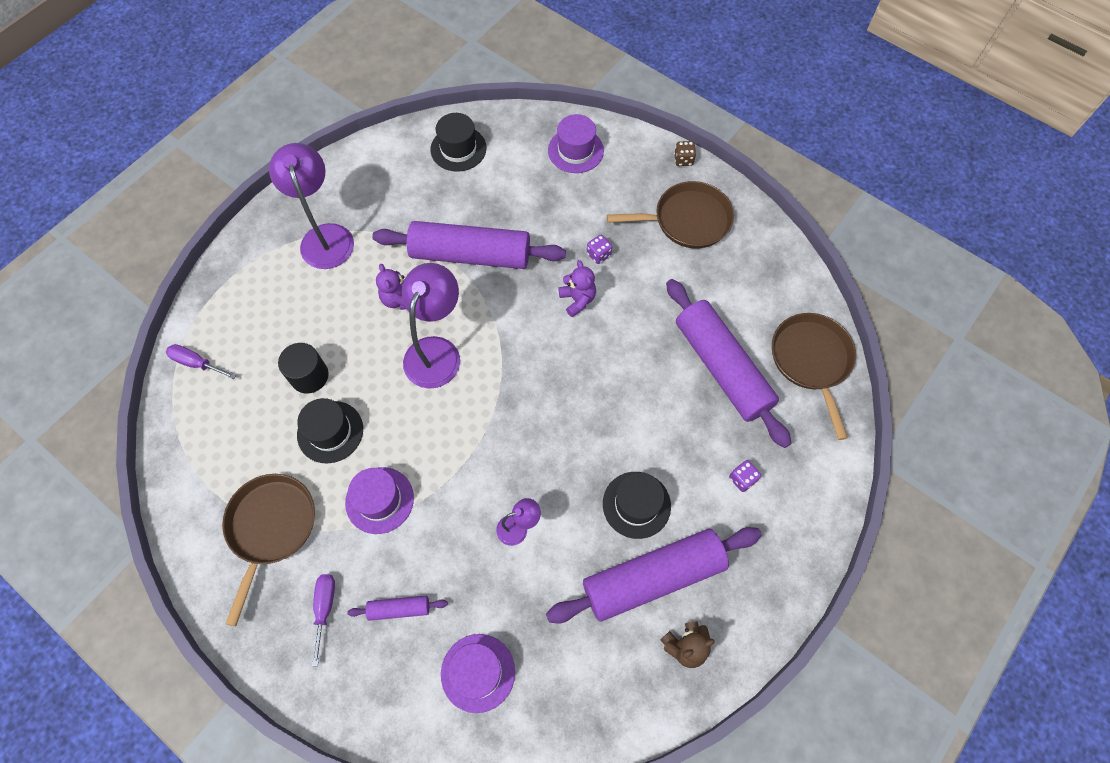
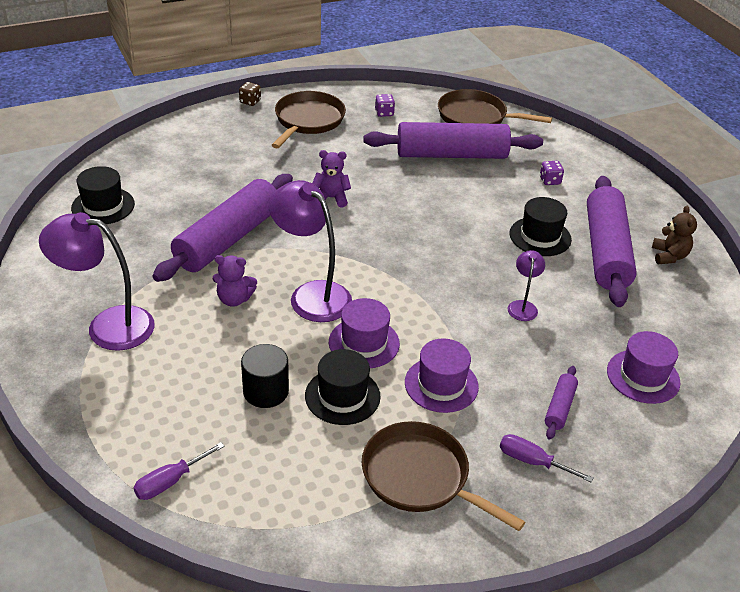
camera: 65 degrees left, 25 degrees down
(575, 150) = (181, 146): purple hat -> purple hat (364, 343)
(598, 254) = (298, 172): purple dice -> purple dice (384, 113)

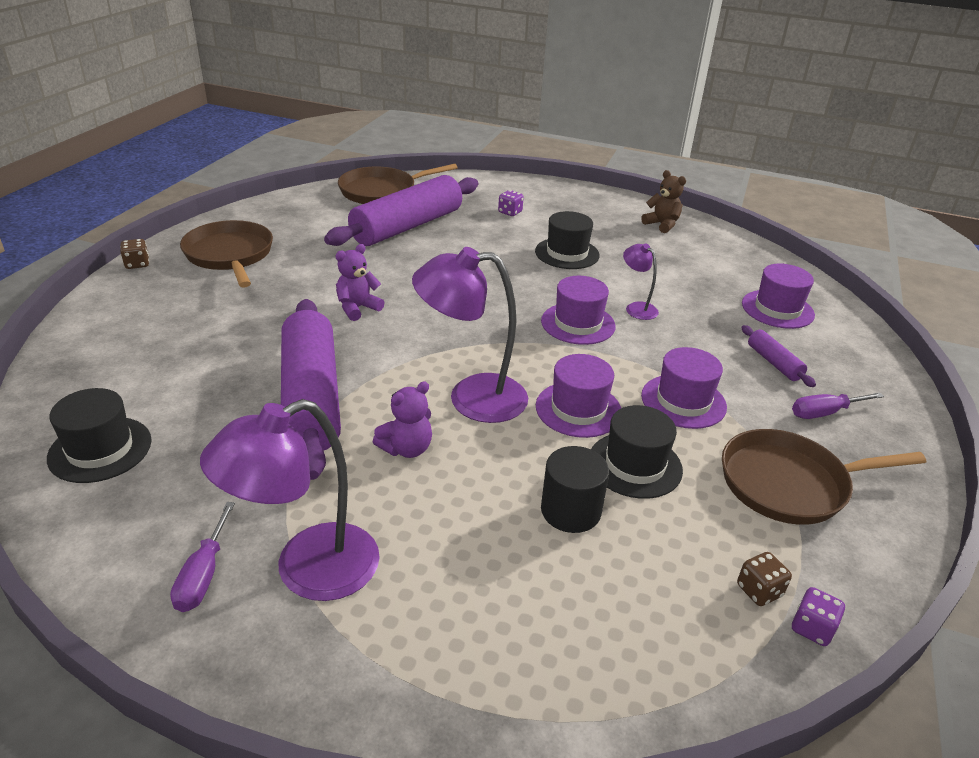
camera: 45 degrees left, 5 degrees down
(170, 481) = (631, 674): purple screwdriver -> purple screwdriver (203, 575)
(296, 506) = (759, 591): none -> brown dice
(384, 113) = (296, 219): purple dice -> purple dice (812, 628)
(458, 291) = (578, 323): none -> purple hat
(606, 251) = (623, 241): purple rolling pin -> none

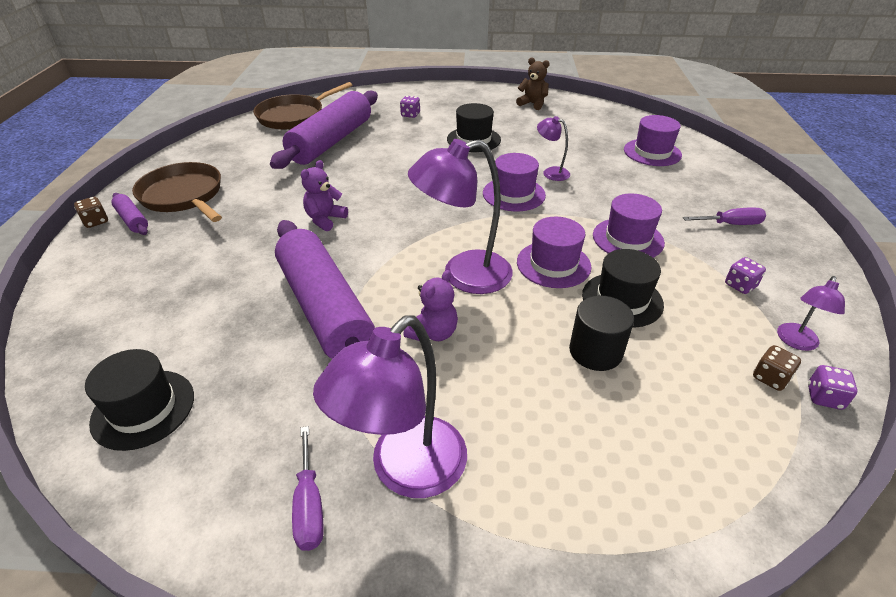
camera: 15 degrees left, 5 degrees up
(774, 363) = (674, 194): purple rolling pin -> purple rolling pin (132, 220)
(789, 483) = (740, 285): brown pan -> purple dice
(818, 562) = (796, 342): none -> purple lamp
(824, 413) = (730, 224): purple screwdriver -> purple screwdriver turned 150 degrees counterclockwise

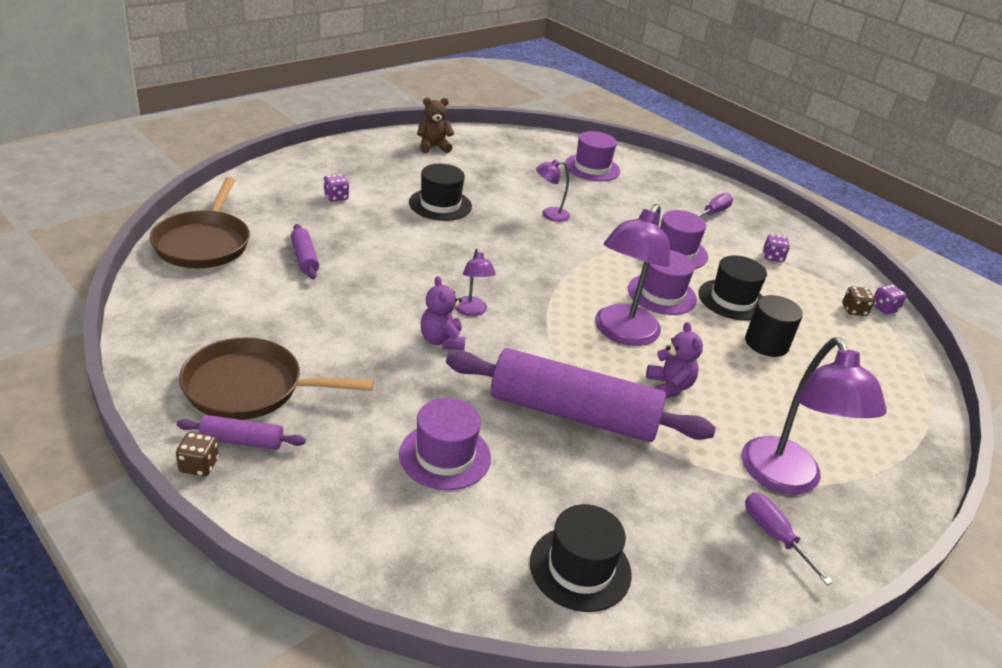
camera: 50 degrees left, 5 degrees down
(309, 505) = (774, 535): purple screwdriver -> purple screwdriver turned 150 degrees counterclockwise
(331, 141) = (304, 258): purple rolling pin -> purple rolling pin, size x0.43
(513, 194) = (552, 247): purple hat -> purple hat (445, 456)
(796, 342) = (838, 282): purple lamp -> purple lamp (471, 311)

